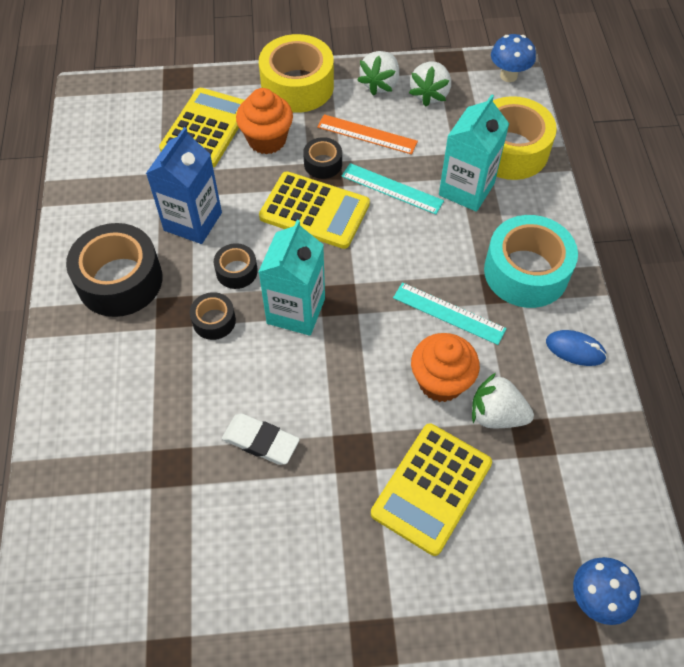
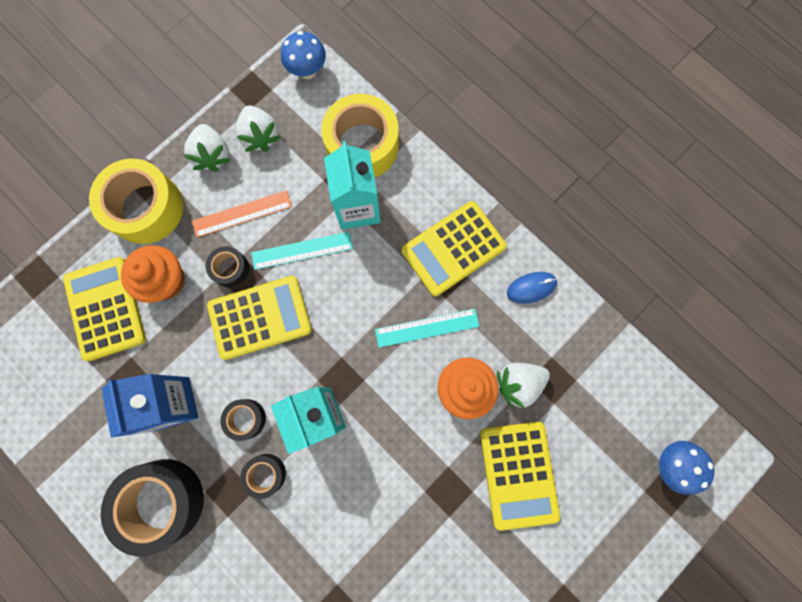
camera: 40 degrees left, 20 degrees up
(261, 441) = (380, 538): white eraser -> none
(526, 272) = (453, 249): turquoise tape -> yellow calculator

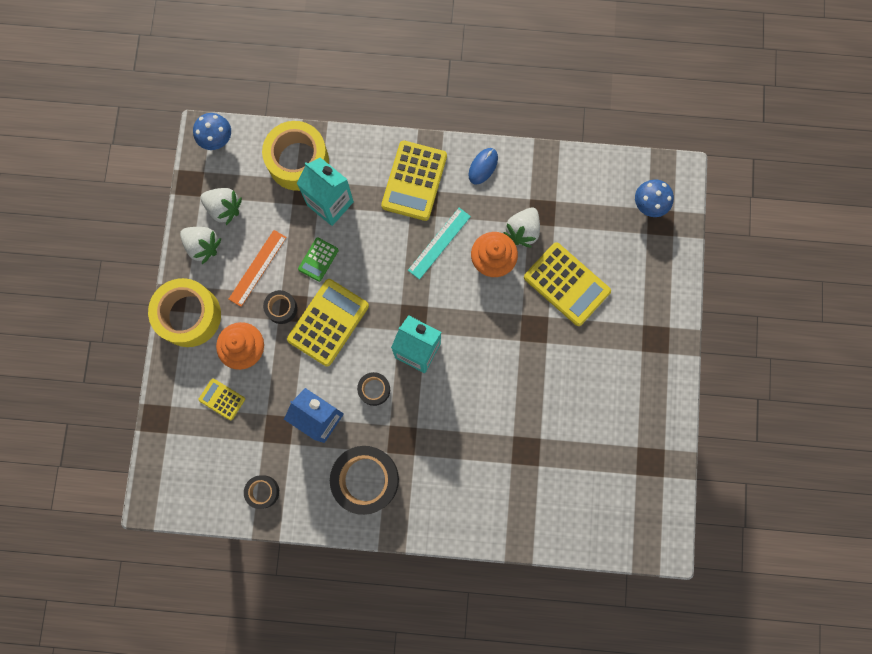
camera: 40 degrees left, 0 degrees up
(105, 309) = (222, 399): yellow calculator -> yellow calculator, size x0.52
(265, 474) = (415, 411): black tape -> black tape (263, 491)
(302, 251) = (318, 259): turquoise ruler -> green calculator

